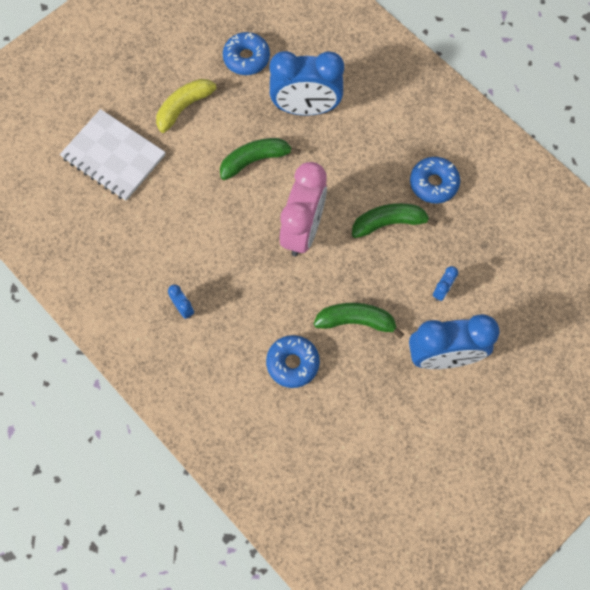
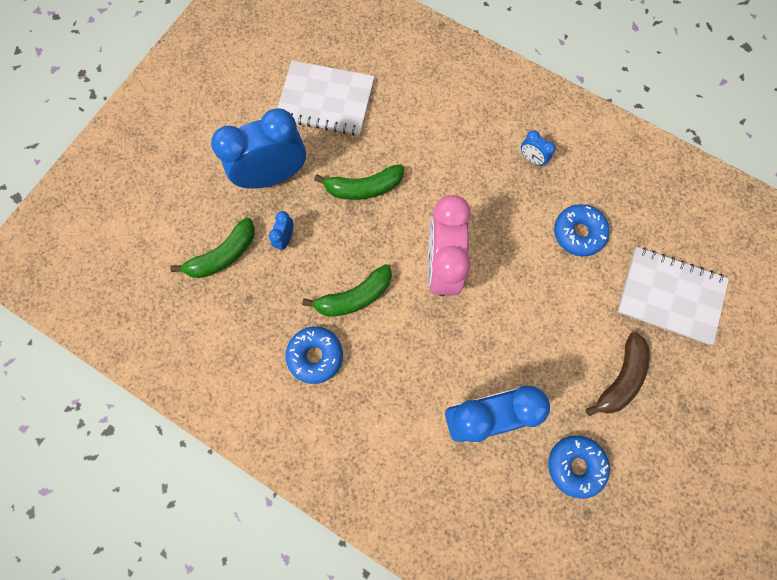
camera: 165 degrees right, 5 degrees up
(185, 107) = (620, 378): yellow banana -> brown banana
(255, 160) = (518, 332): green banana -> green banana (223, 255)
(292, 363) = (413, 135): blue donut -> blue donut (578, 233)
(373, 427) = (325, 100): none -> white notebook

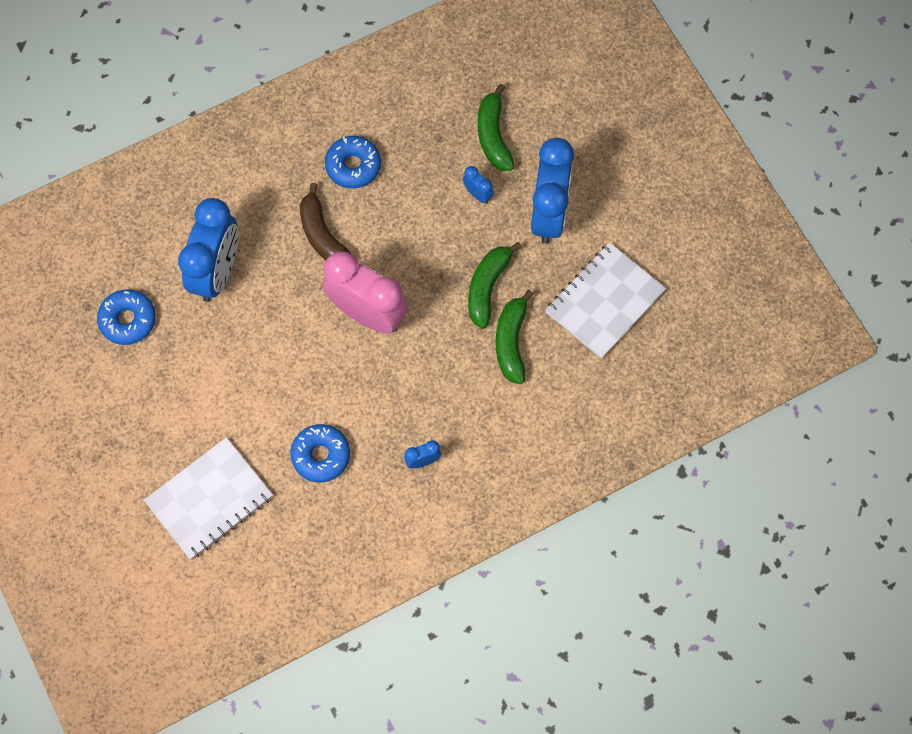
camera: 120 degrees right, 5 degrees down
(354, 297) = (385, 224): green banana -> green banana (511, 342)
(620, 378) = (170, 404): brown banana -> brown banana (322, 235)

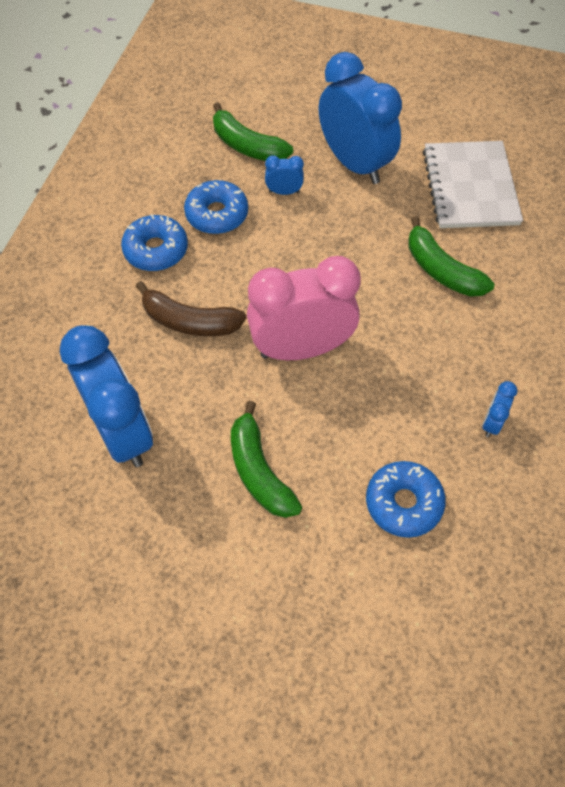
camera: 45 degrees left, 10 degrees down
(128, 320) = (74, 555): blue donut -> blue donut (217, 214)
(209, 499) = (350, 651): white notebook -> none
(487, 287) = (373, 248): green banana -> green banana (259, 471)

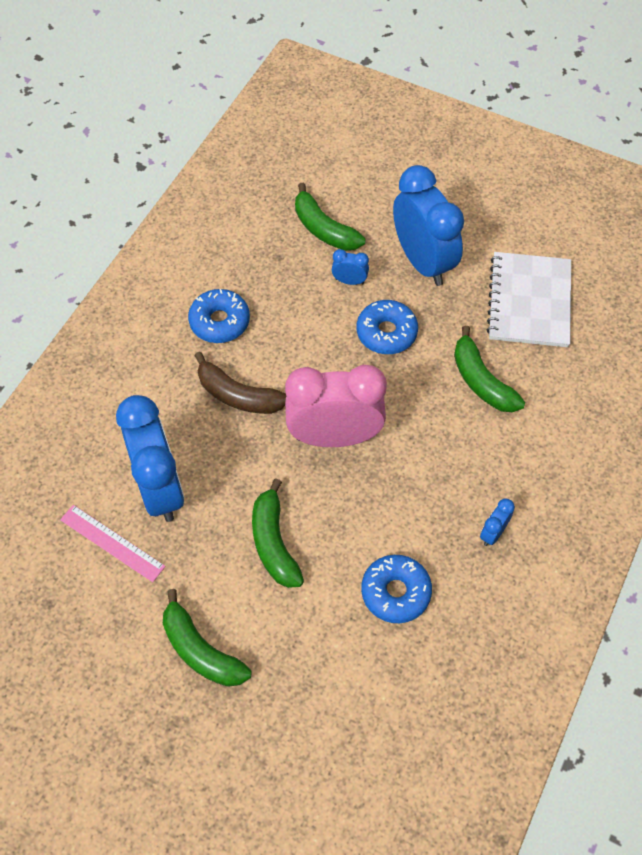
camera: 10 degrees right, 0 degrees up
(77, 501) = (112, 543): none -> pink ruler
(200, 606) = (201, 650): none -> green banana
(217, 214) = (282, 294): blue donut -> blue donut (386, 333)

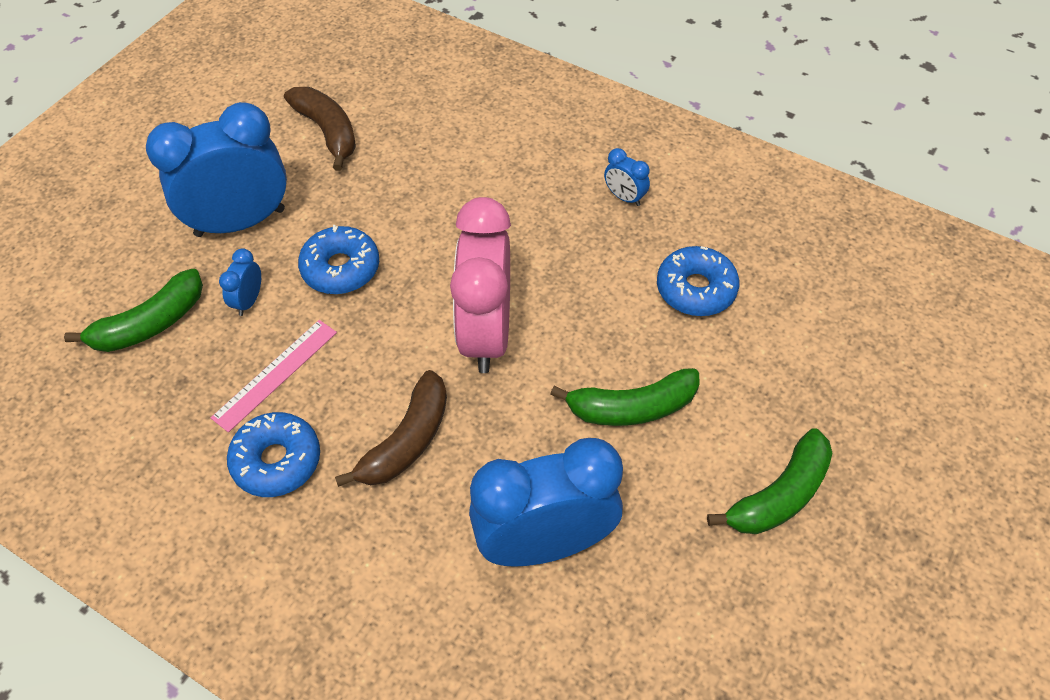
camera: 85 degrees left, 5 degrees down
(112, 543) = (628, 610): pink ruler -> pink ruler (275, 374)
(481, 381) = (429, 185): green banana -> none
(529, 301) = (327, 132): white notebook -> brown banana

